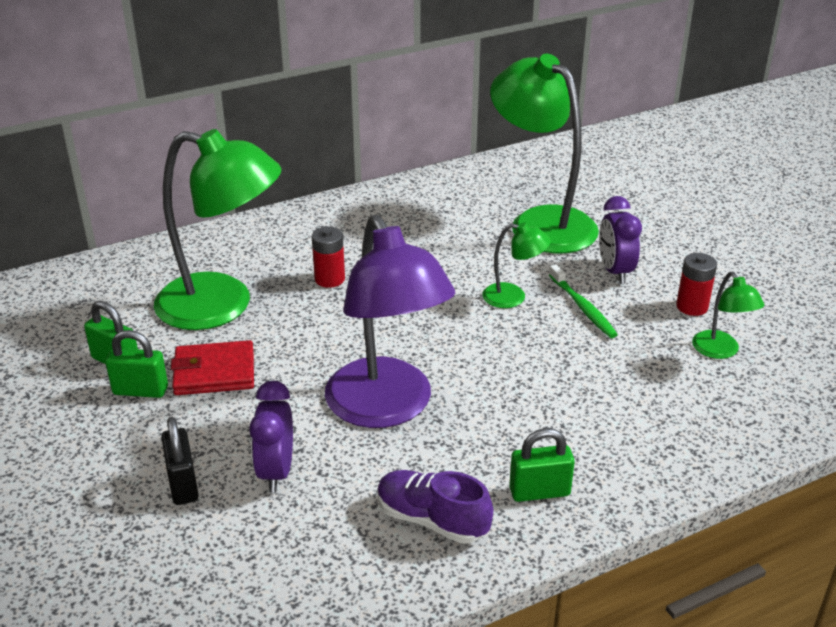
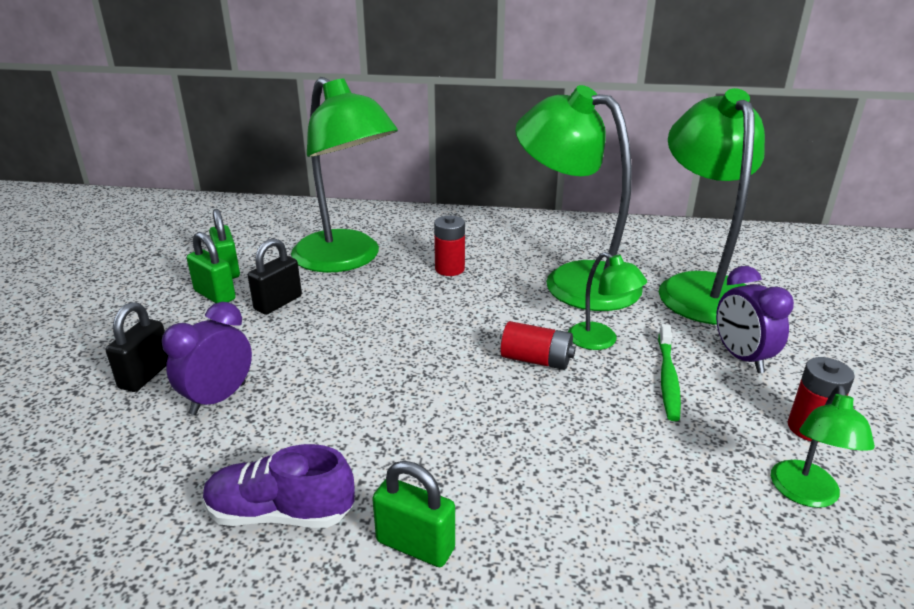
camera: 35 degrees right, 5 degrees down
(214, 372) = (278, 303): red wallet -> black padlock
(387, 408) = (369, 388): purple lamp -> none
(432, 520) = (280, 513): purple shoe -> purple shoe turned 60 degrees counterclockwise
(443, 251) = (574, 280): none -> green lamp
(483, 332) = (536, 360): none -> red battery
(615, 271) = (741, 358): purple clock -> purple clock turned 45 degrees counterclockwise

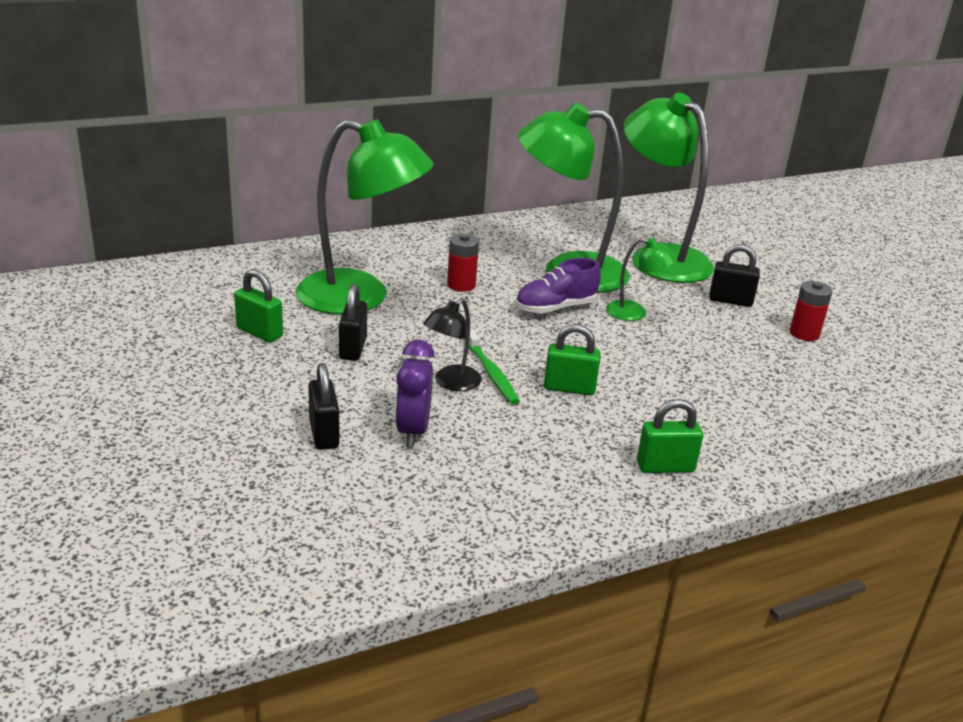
camera: 35 degrees left, 0 degrees up
(215, 295) = (283, 357): green padlock -> green padlock (569, 388)
(280, 513) = (563, 481): purple shoe -> purple shoe (555, 308)
(316, 361) = (451, 383): none -> black lamp
(536, 360) = (608, 337): red battery -> none
(667, 378) = (701, 326): green toothbrush -> green toothbrush (491, 373)
(741, 358) = (730, 301): purple clock -> black padlock
(806, 494) = (833, 370): green lamp -> none

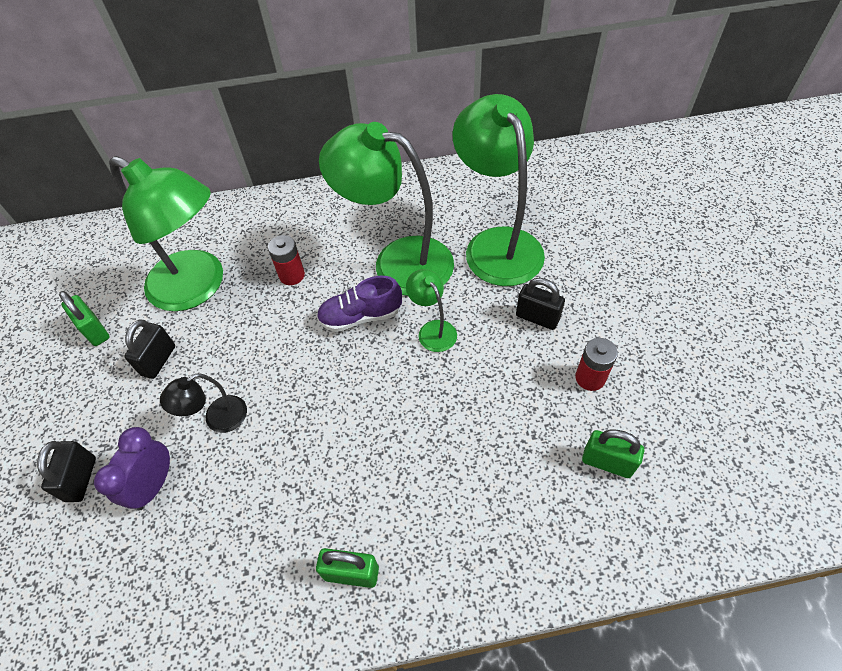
camera: 20 degrees right, 25 degrees up
(491, 373) = (258, 409): green toothbrush -> none
(569, 388) = (318, 440): green padlock -> green padlock (607, 462)
(635, 313) = (433, 329): green lamp -> green lamp turned 150 degrees counterclockwise

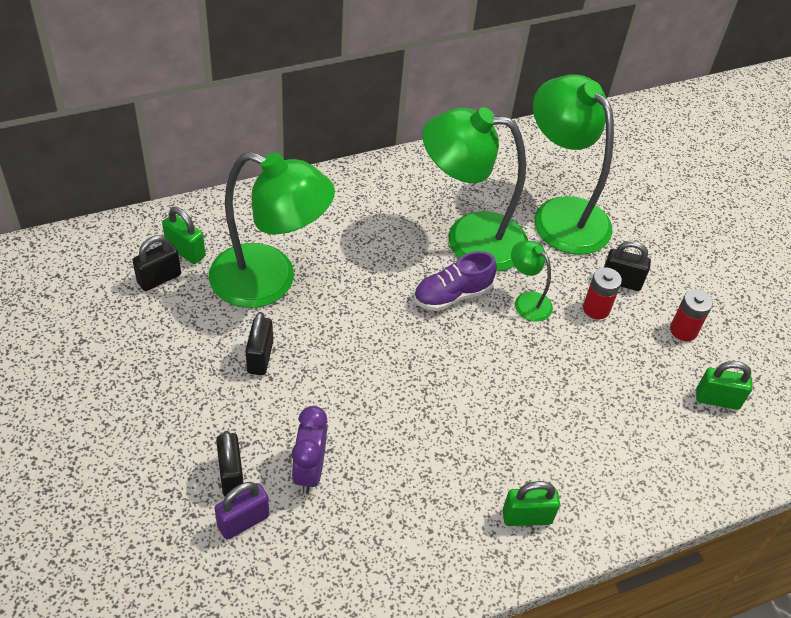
camera: 20 degrees left, 5 degrees down
(70, 531) = (243, 521): none -> purple padlock
(95, 331) = (175, 335): green padlock -> green padlock (185, 251)
(105, 276) = (159, 279): none -> black padlock
(218, 419) = (347, 405): black lamp -> none
(292, 275) = (365, 261): red battery -> red battery (596, 309)

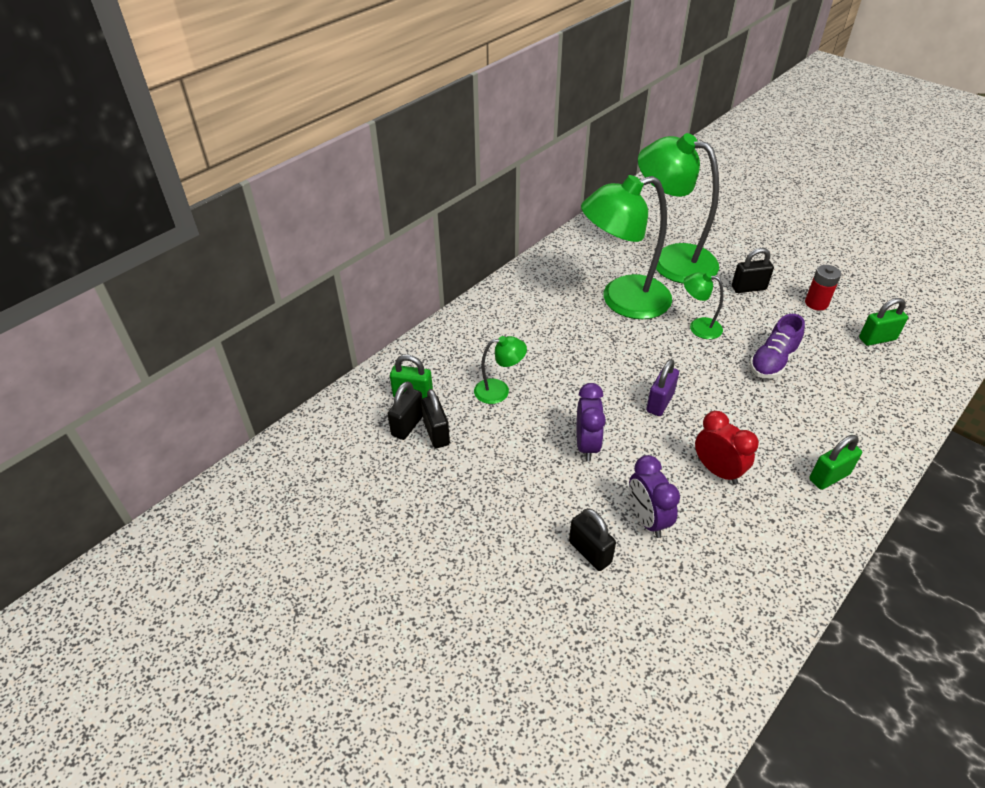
camera: 20 degrees left, 5 degrees down
(243, 521) = (629, 584): purple padlock -> purple padlock (659, 402)
(260, 357) = (538, 450): black padlock -> black padlock (436, 433)
(269, 281) = (499, 390): green lamp -> green lamp, size x0.45
(310, 373) = (587, 445): none -> purple clock
(417, 457) = (717, 471): none -> red clock
(452, 295) = (643, 344): purple shoe -> purple shoe (772, 362)
(596, 309) = (748, 312): red battery -> none

